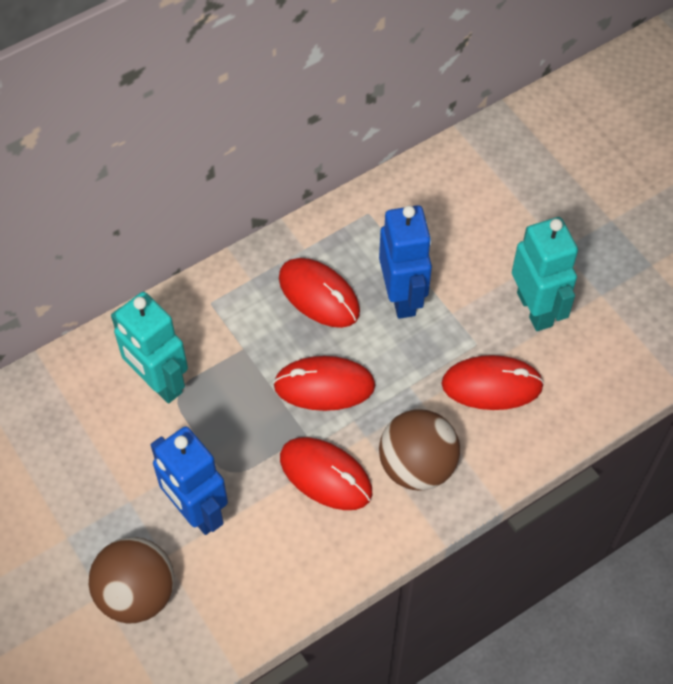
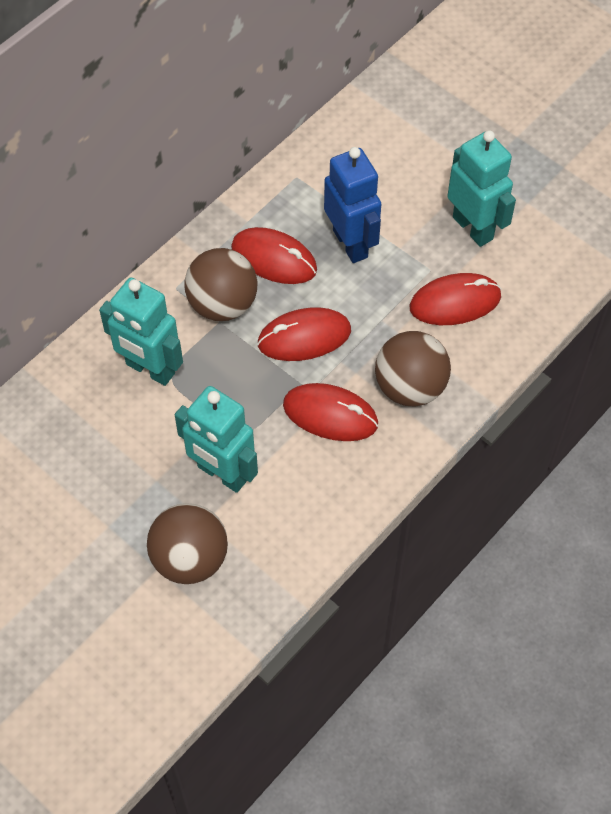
camera: 15 degrees left, 0 degrees up
(196, 511) = (222, 474): blue robot -> turquoise robot
(252, 331) = (222, 304): none -> brown ball

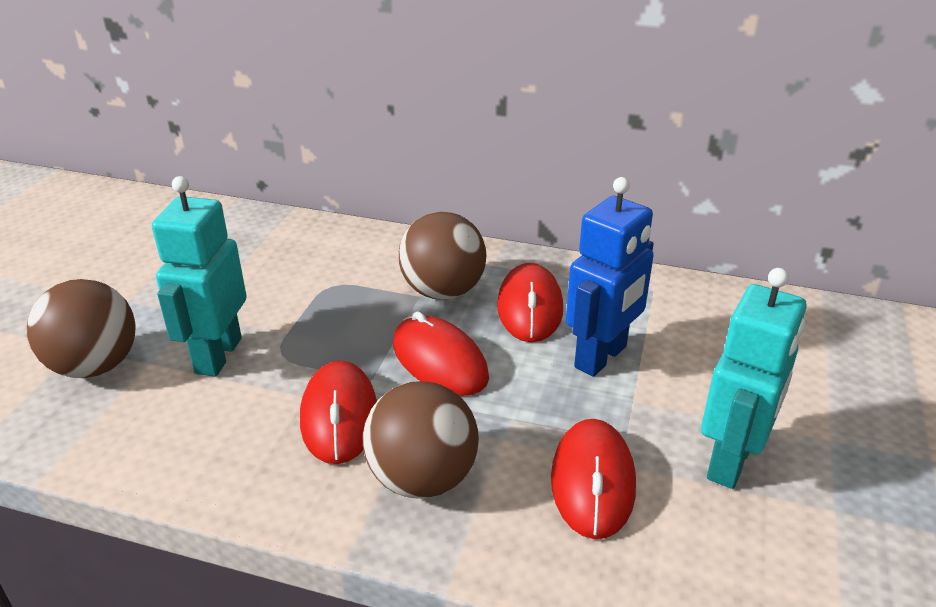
camera: 65 degrees right, 25 degrees down
(150, 369) = (331, 271): turquoise robot -> none
(455, 302) = (593, 481): red mouse -> red mouse turned 45 degrees clockwise

